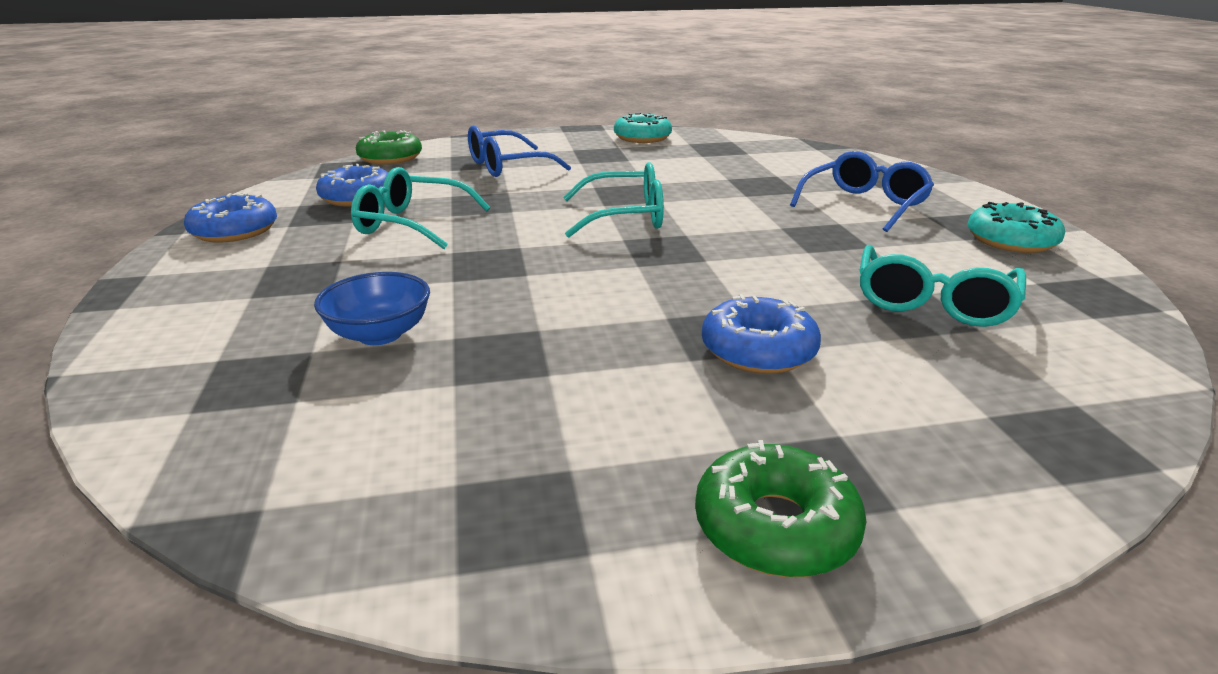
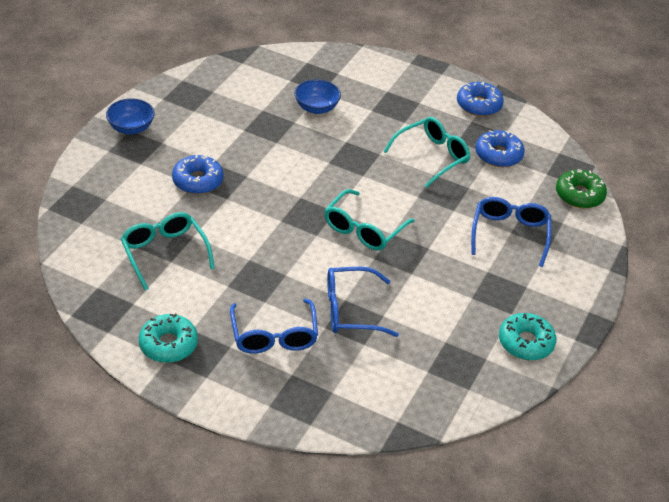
camera: 125 degrees right, 15 degrees up
(752, 189) = (351, 310): none -> blue glasses
(775, 527) = (131, 128): green donut -> blue bowl

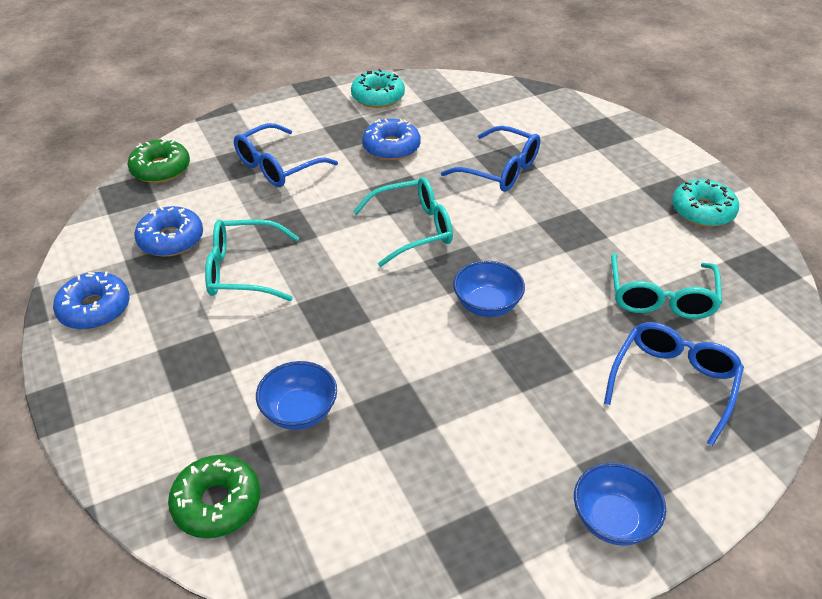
camera: 140 degrees left, 0 degrees up
(198, 181) = (562, 373): blue donut -> blue donut (391, 147)
(270, 200) = (487, 305): none -> blue bowl
(274, 335) = (591, 179): blue glasses -> blue glasses (673, 383)
(312, 65) = (217, 503): none -> green donut

